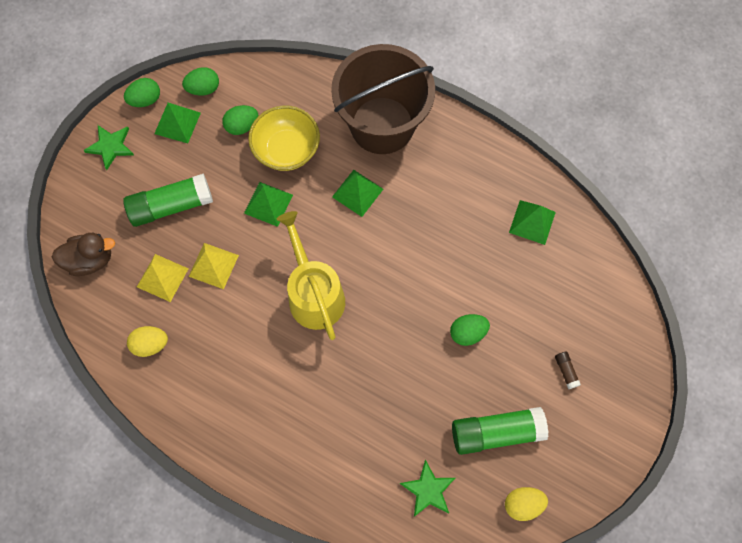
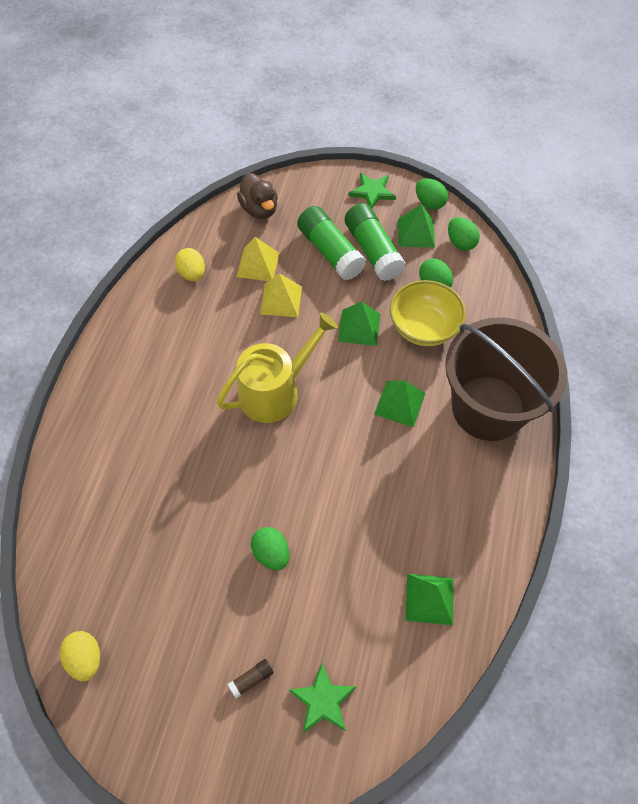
camera: 75 degrees right, 10 degrees down
(428, 490) = (89, 551): green star -> green star (323, 700)
(496, 432) = (163, 610): green glue stick -> green glue stick (373, 250)

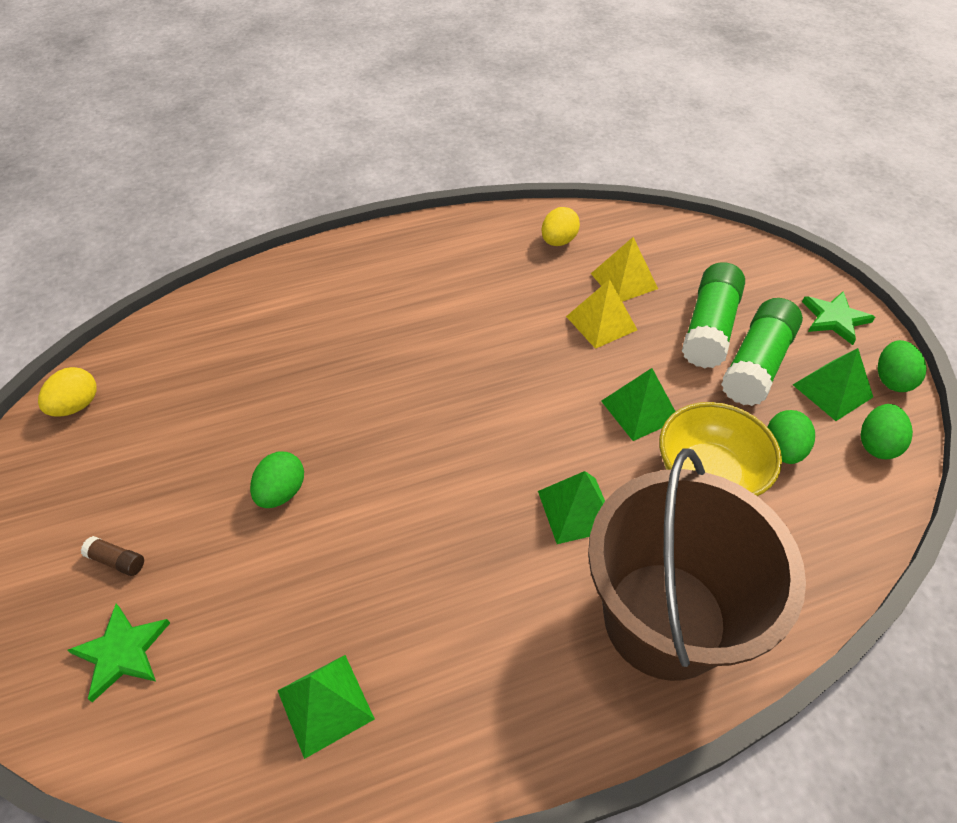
camera: 55 degrees right, 10 degrees down
(259, 209) = (692, 244): brown duck -> none
(275, 391) = (484, 382): yellow watering can -> none

